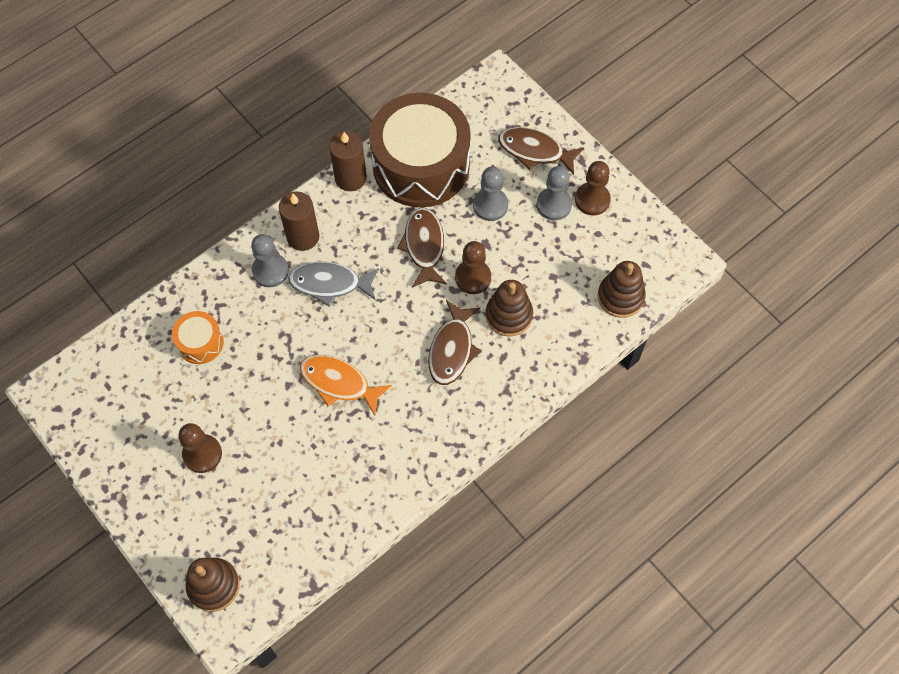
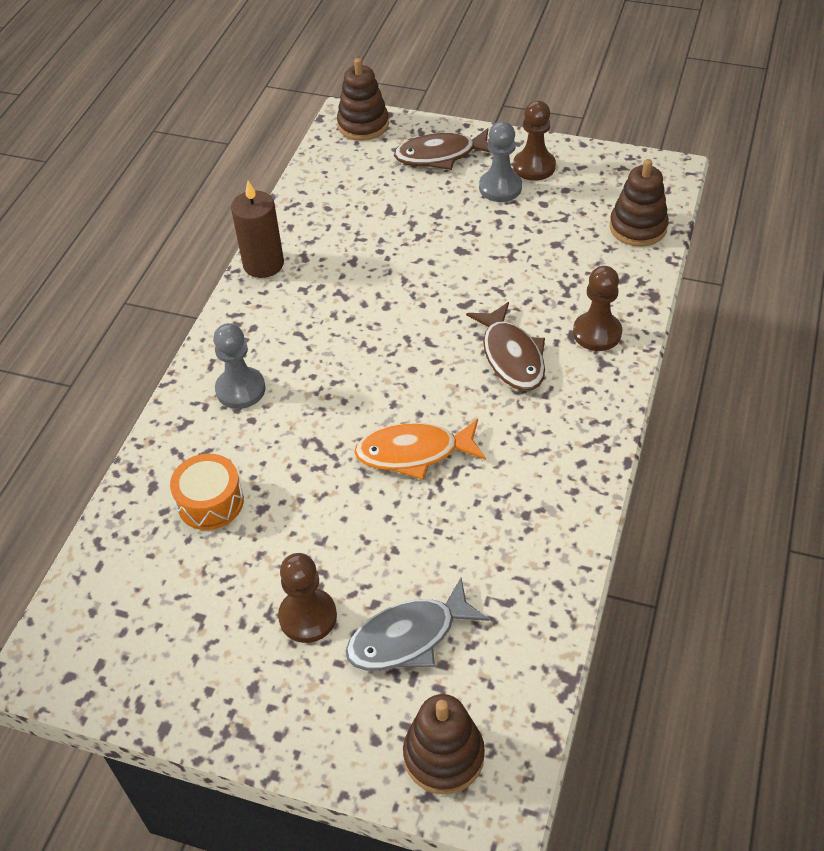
camera: 30 degrees left, 15 degrees down
(303, 237) = (253, 340): brown candle -> none
(330, 284) = (321, 367): grey fish -> grey fish (409, 637)
(421, 165) = (332, 219): brown drum -> none
(424, 246) = (398, 283): brown fish -> none
(473, 278) = (475, 284): brown pawn -> brown pawn (597, 333)
(490, 205) = (436, 217): grey pawn -> none
(509, 315) = (542, 297): brown stacking toy -> brown stacking toy (363, 125)

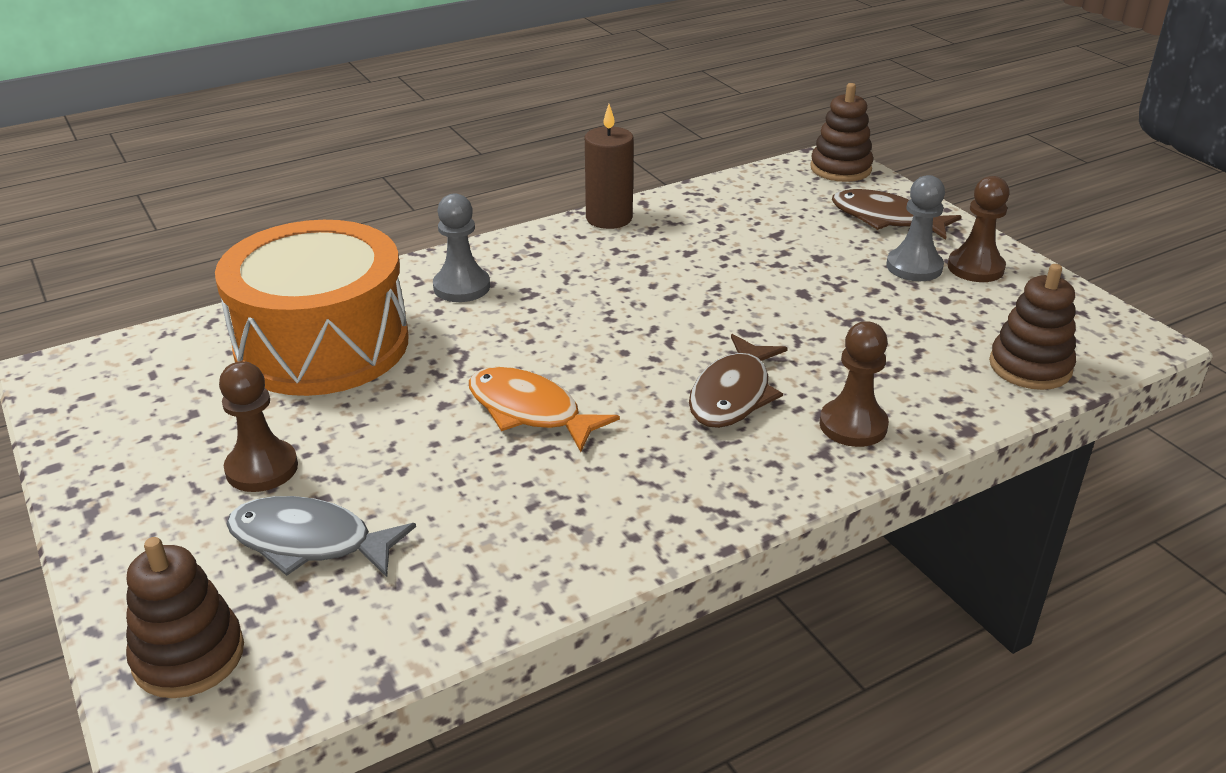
camera: 40 degrees right, 15 degrees down
(210, 502) = (322, 345): orange drum -> orange drum, size x2.26

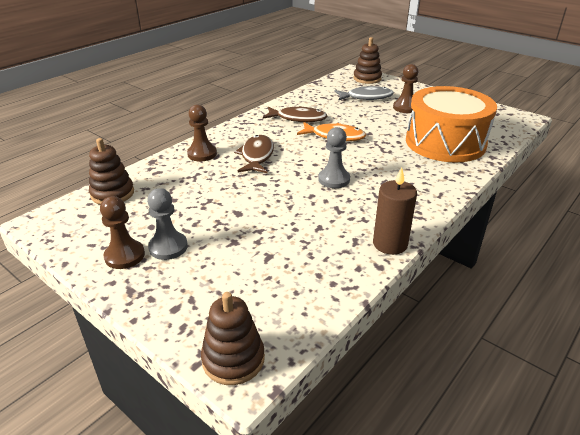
camera: 160 degrees right, 0 degrees up
(461, 287) = (422, 178): grey pawn -> grey pawn (334, 179)
(886, 219) = (187, 292): brown fish -> brown fish (298, 118)

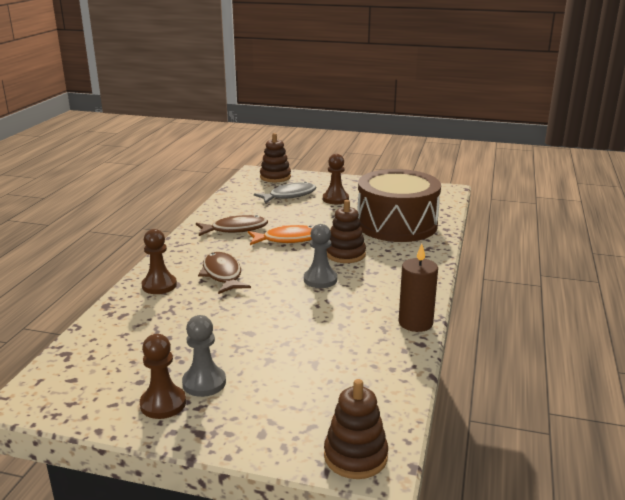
camera: 25 degrees left, 10 degrees down
(112, 193) = (89, 349): brown stacking toy -> brown stacking toy (345, 254)
(445, 142) = (396, 224): orange drum -> brown drum

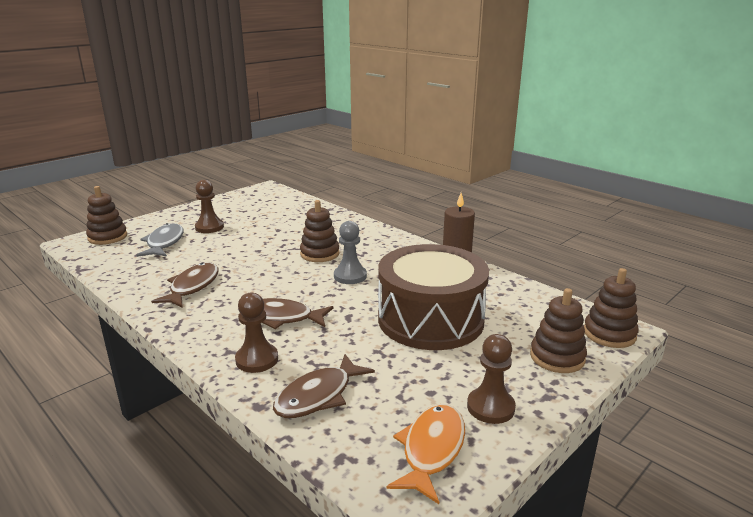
camera: 60 degrees left, 0 degrees up
(131, 322) = (318, 395): none -> brown fish
(204, 383) = (471, 376): grey pawn -> none
(274, 426) = (557, 357): none -> brown stacking toy
(288, 239) = (255, 268): orange fish -> orange fish (431, 450)
(396, 224) = (297, 221): brown drum -> brown drum (430, 319)

